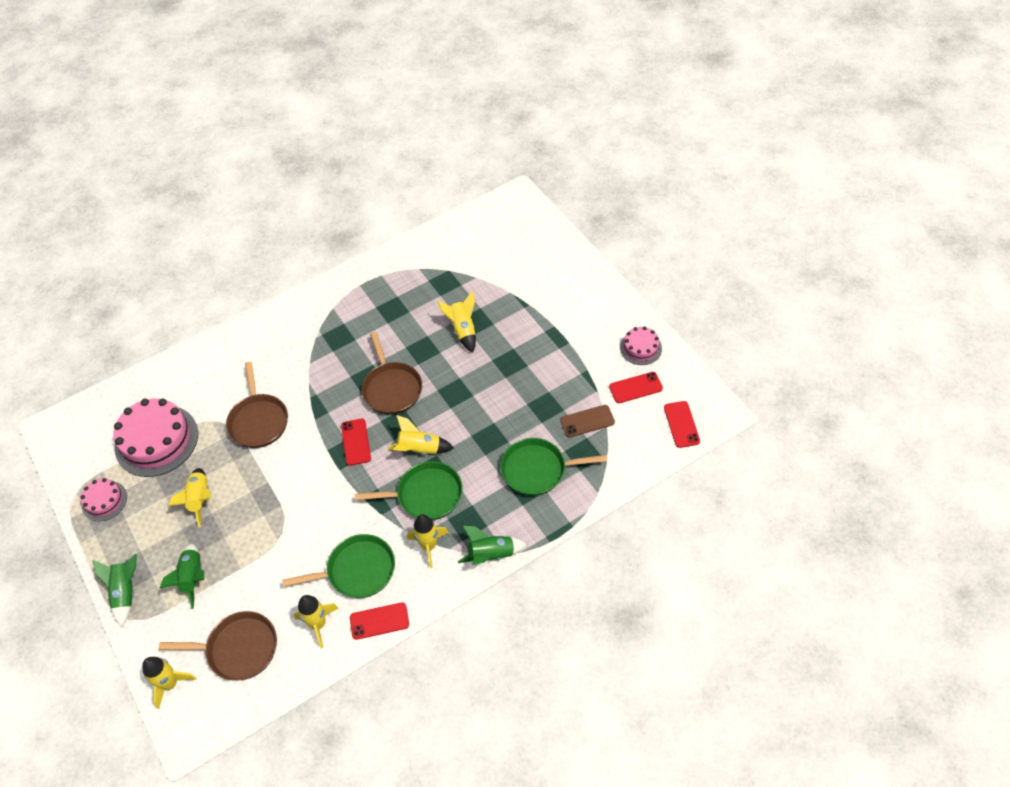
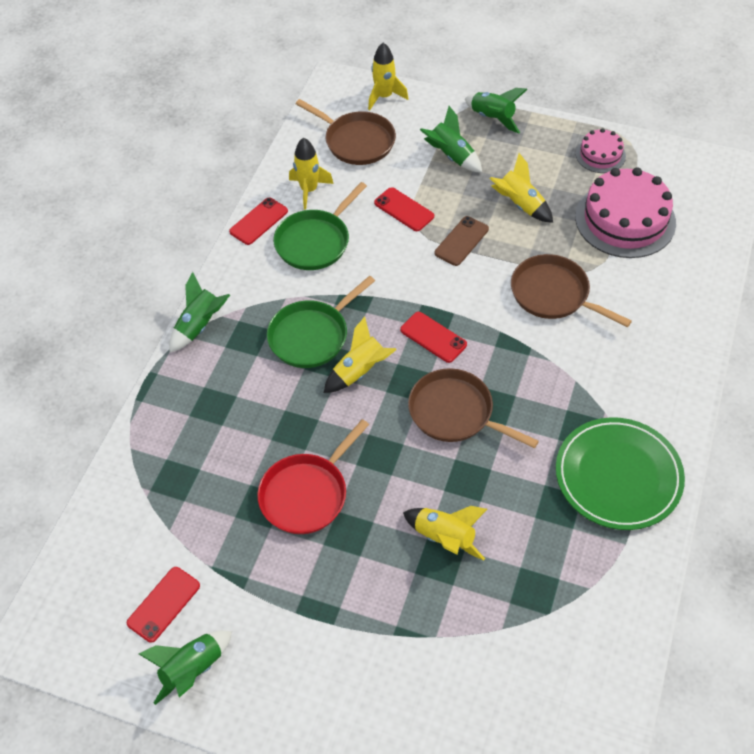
camera: 140 degrees right, 0 degrees up
(239, 649) = (357, 141): brown pan -> brown pan turned 105 degrees counterclockwise
(348, 304) = (618, 476): none -> green plate
(429, 546) = (267, 297): yellow rocket -> none
(514, 396) = (307, 494): none -> red pan
(537, 470) = (215, 430): green pan -> none
(587, 421) = (196, 520): brown phone -> brown phone (461, 241)
(640, 348) = (192, 669): pink cake -> green rocket
(681, 424) = (76, 591): red phone -> red phone (404, 209)

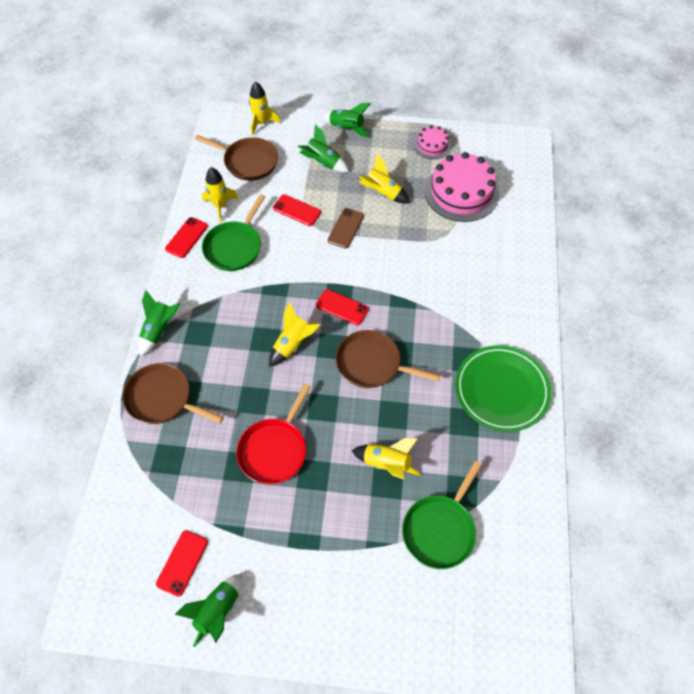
camera: 15 degrees left, 5 degrees up
(311, 336) = (249, 322): green pan -> green pan (440, 529)
(553, 294) = (423, 258): brown pan -> brown pan (162, 398)

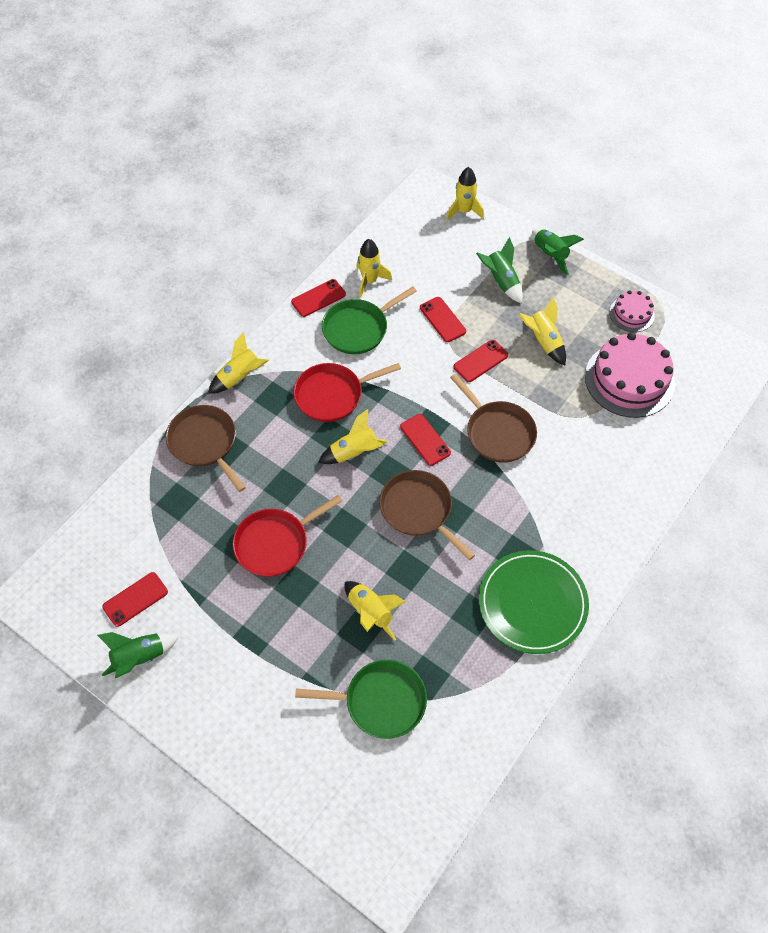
camera: 30 degrees right, 0 degrees up
(159, 330) = (240, 377): green rocket -> yellow rocket
(246, 308) = (332, 395): none -> red pan
(248, 162) = (425, 247): brown pan -> brown pan (498, 432)
(346, 228) = (480, 361): brown phone -> red phone
(440, 529) = (381, 701): green pan -> green pan turned 150 degrees counterclockwise

